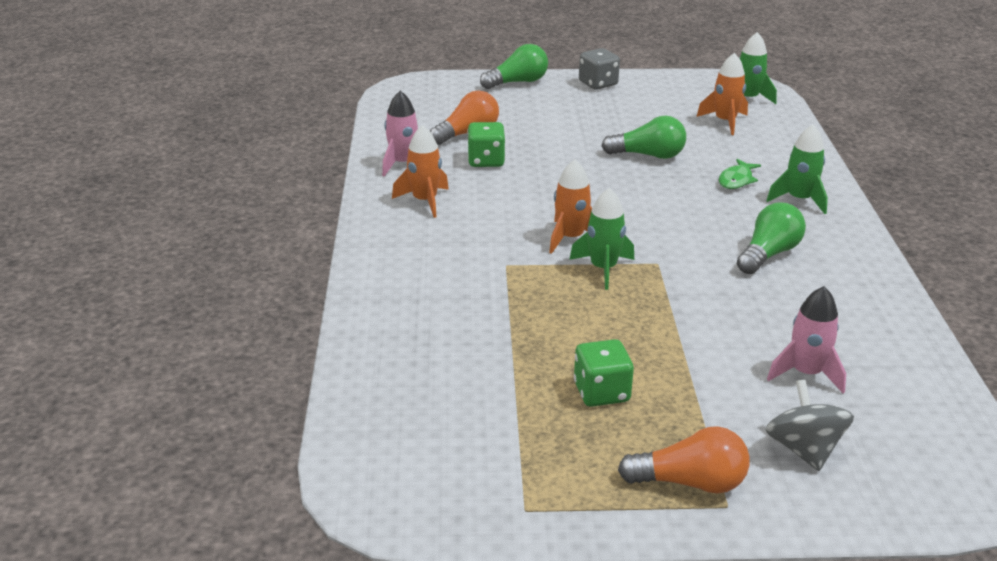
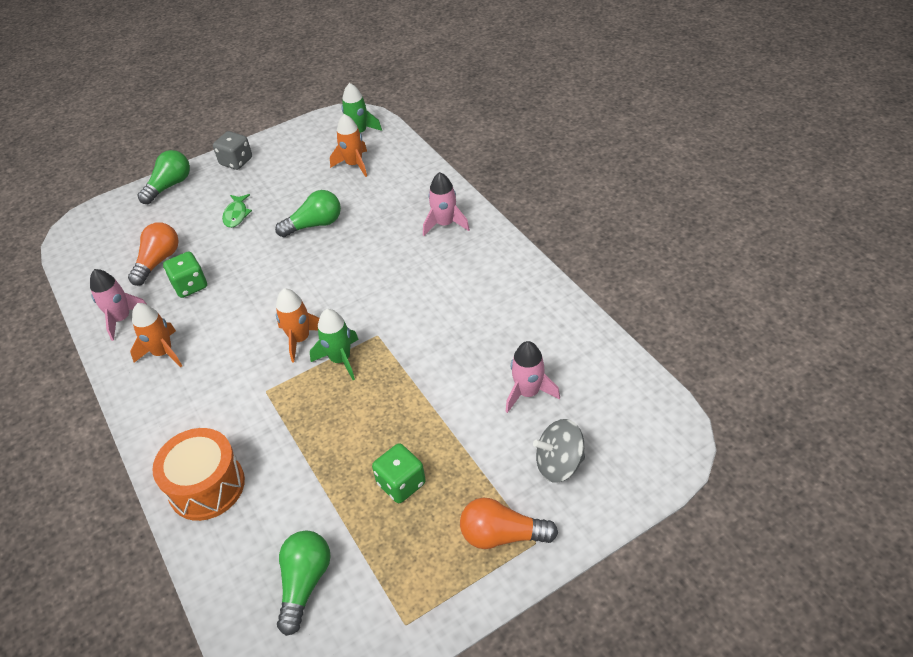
camera: 25 degrees left, 15 degrees up
(396, 315) = (207, 486): none -> orange drum
(690, 483) = (502, 535): orange light bulb -> orange light bulb turned 150 degrees counterclockwise
(736, 180) = (392, 223): green fish -> green fish (236, 215)
(768, 254) = (450, 289): green light bulb -> green light bulb (305, 583)
(799, 200) = (445, 224): green rocket -> pink rocket
(804, 449) = (559, 464): grey spinning top -> grey spinning top turned 60 degrees counterclockwise

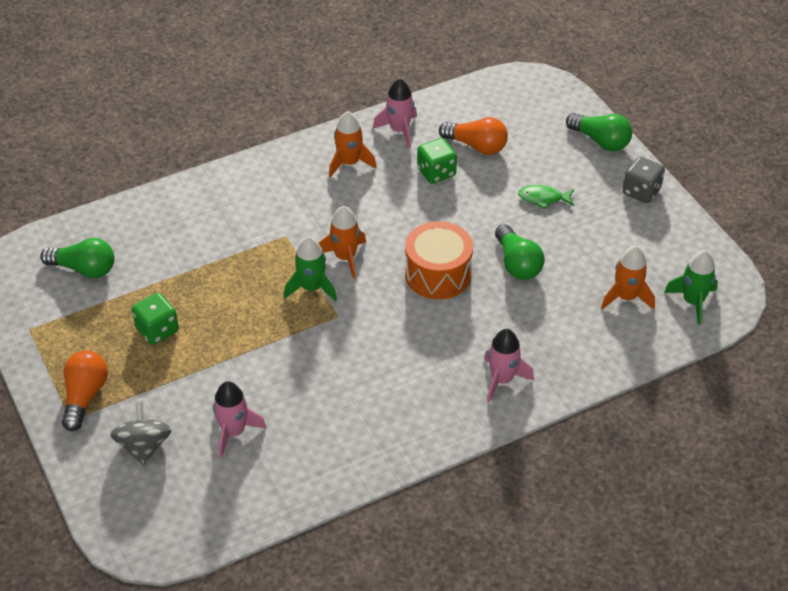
camera: 90 degrees right, 0 degrees up
(207, 486) = (192, 205): orange drum -> orange drum (438, 274)

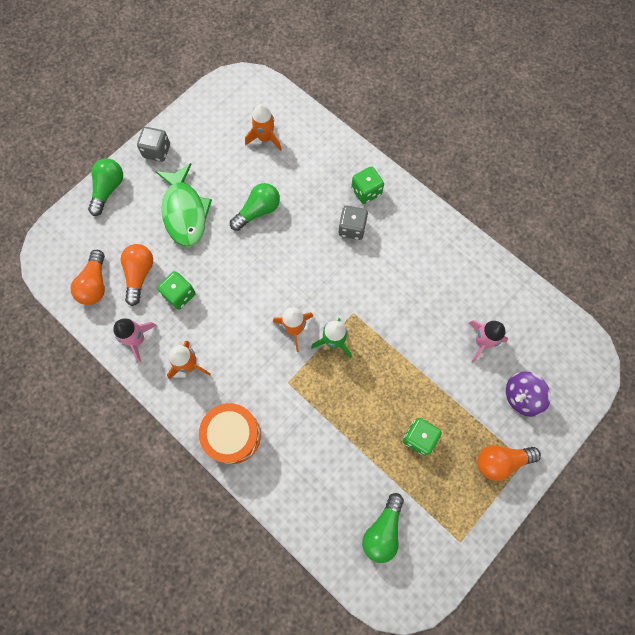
camera: 110 degrees left, 25 degrees up
(84, 269) = (382, 530): green light bulb -> green light bulb turned 150 degrees counterclockwise
(144, 446) = (521, 396): grey spinning top -> purple spinning top
(438, 274) = (287, 259): orange drum -> orange drum (233, 435)
(453, 348) = (352, 228): none -> grey dice
(481, 111) = (95, 284): none -> orange light bulb
(502, 380) = (366, 191): pink rocket -> green dice
(543, 198) = (185, 212): green fish -> green fish, size x2.09
(693, 302) = (254, 100): green rocket -> none

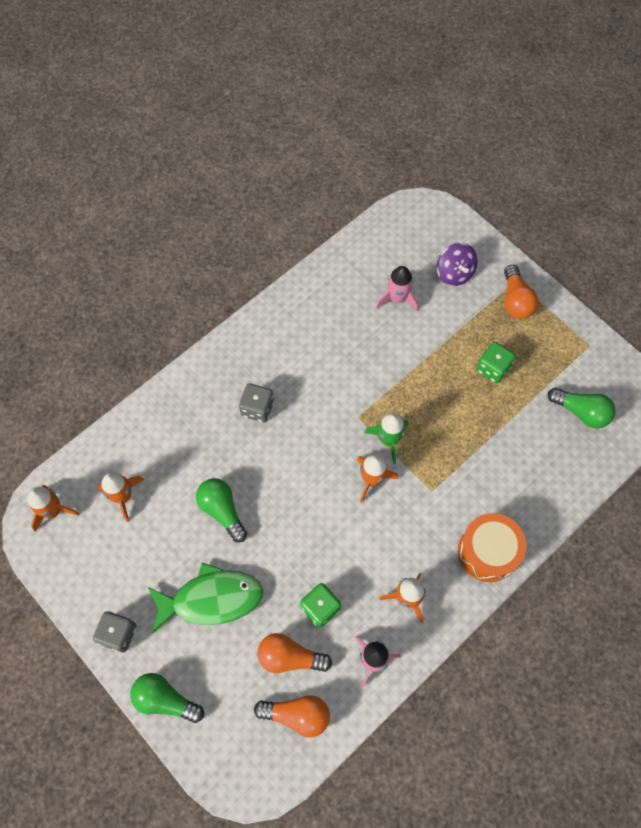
camera: 85 degrees left, 5 degrees down
(250, 93) = (53, 510): none -> orange rocket
(366, 191) = (213, 389): green dice -> none

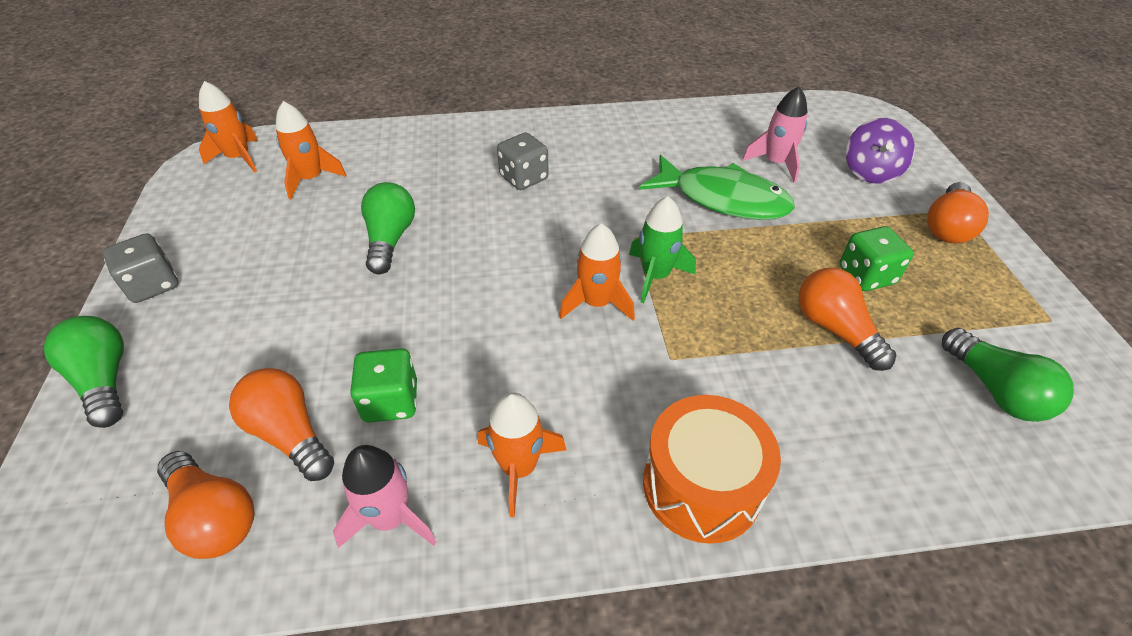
camera: 35 degrees right, 20 degrees down
(211, 599) = (281, 311): green fish -> green fish (723, 199)
(496, 419) = (835, 329): none -> orange light bulb

